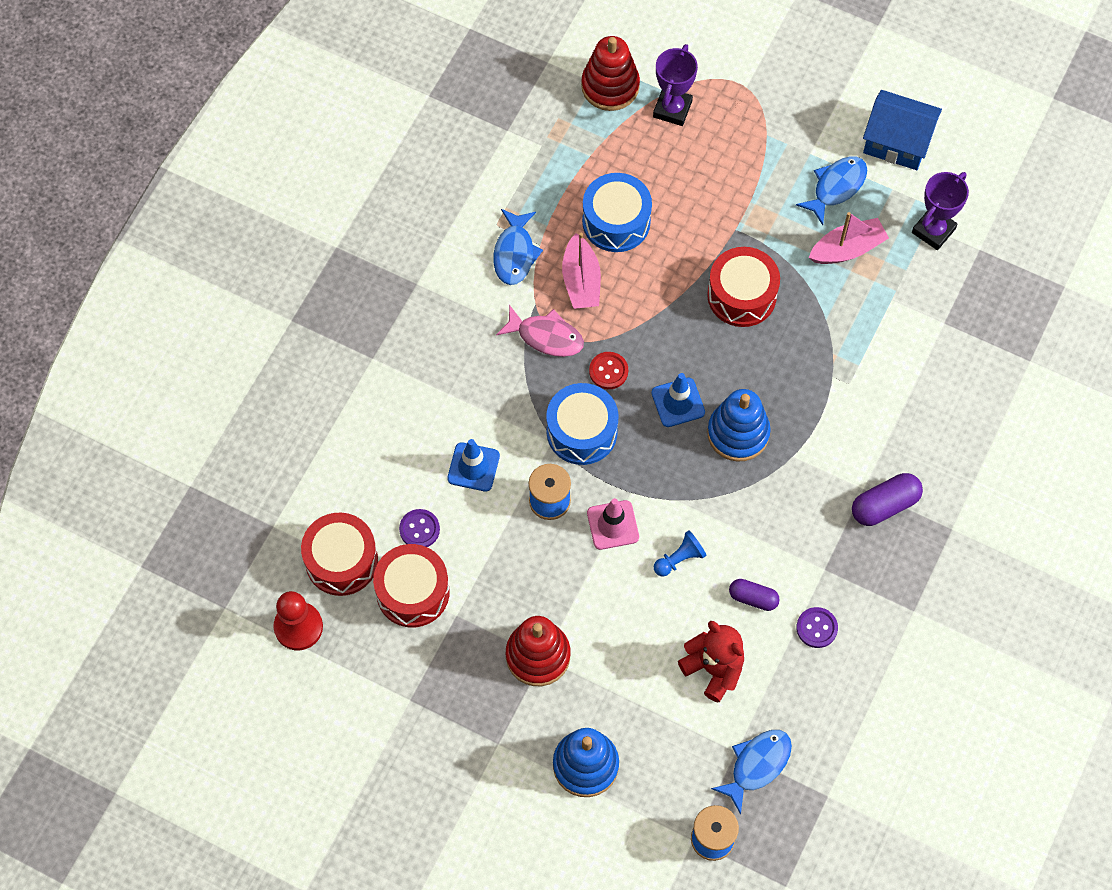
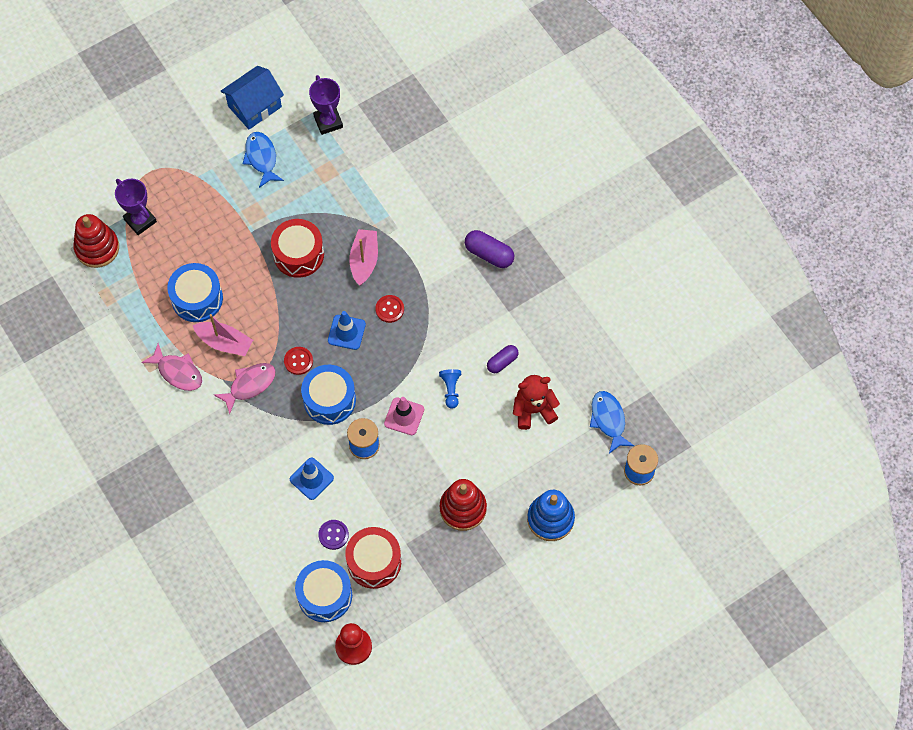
camera: 60 degrees left, 0 degrees up
(341, 561) = (325, 595): red drum -> blue drum
(514, 253) = (177, 372): blue fish -> pink fish
(738, 433) = (389, 309): blue stacking toy -> red button
(816, 628) = (543, 337): purple button -> none
(847, 249) = (308, 176): pink boat -> pink boat (364, 260)
(884, 505) = (489, 254): purple capsule -> purple capsule turned 60 degrees counterclockwise

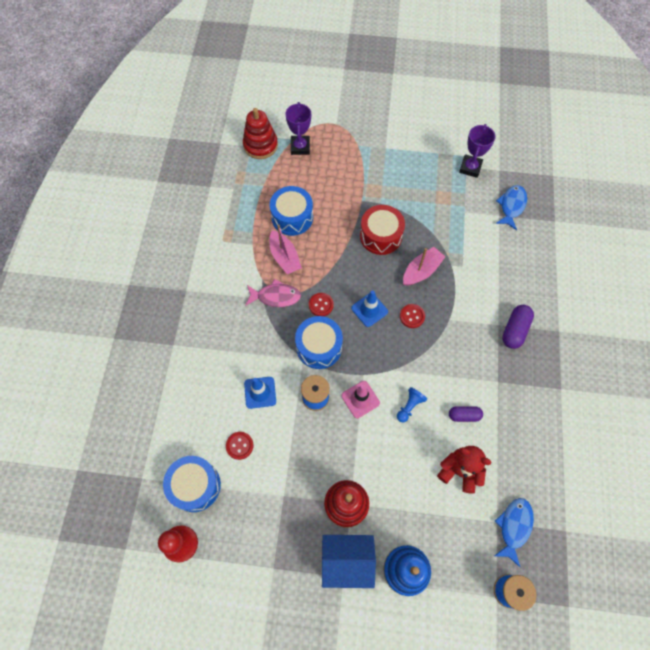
camera: 40 degrees right, 0 degrees up
(177, 372) = (239, 254): pink fish -> none
(254, 106) = (429, 128): blue house -> blue house (347, 561)
(261, 158) = (407, 161): blue fish -> blue fish (511, 206)
(333, 535) = (239, 445): purple button -> red button
(374, 562) = (249, 490): red drum -> none
(489, 254) = (514, 330): purple capsule -> purple capsule turned 45 degrees clockwise

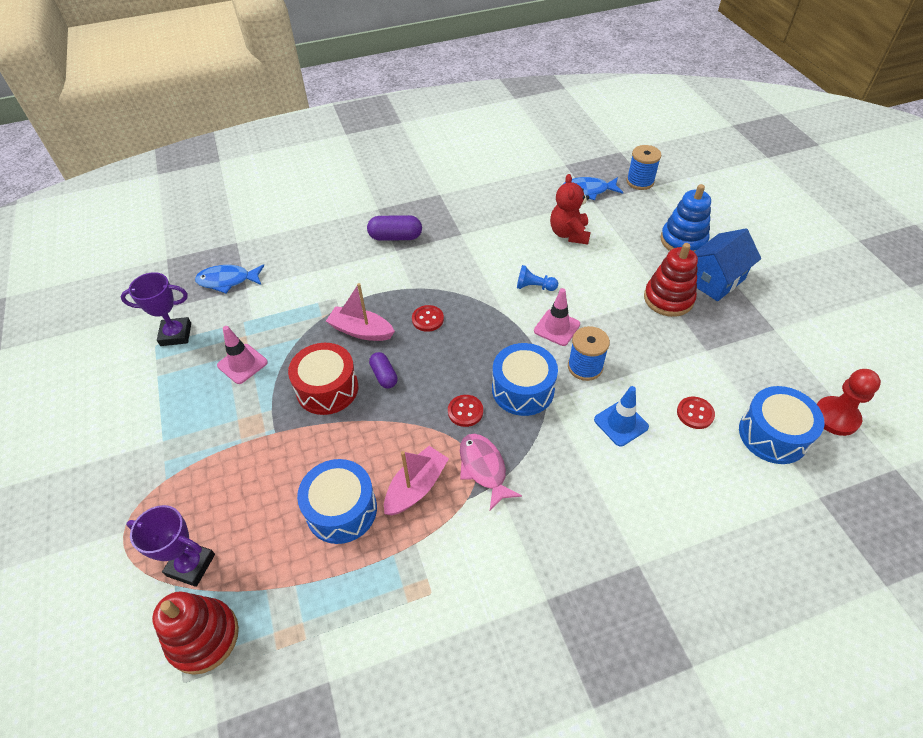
camera: 115 degrees left, 15 degrees down
(300, 147) = (191, 565): purple trophy -> purple trophy turned 45 degrees clockwise
(347, 561) = (715, 280): blue house -> blue house turned 75 degrees clockwise
(369, 310) = (442, 360): blue traffic cone -> none
(425, 197) = (242, 364): none -> pink traffic cone
(464, 415) = (513, 246): purple capsule -> purple capsule (384, 375)

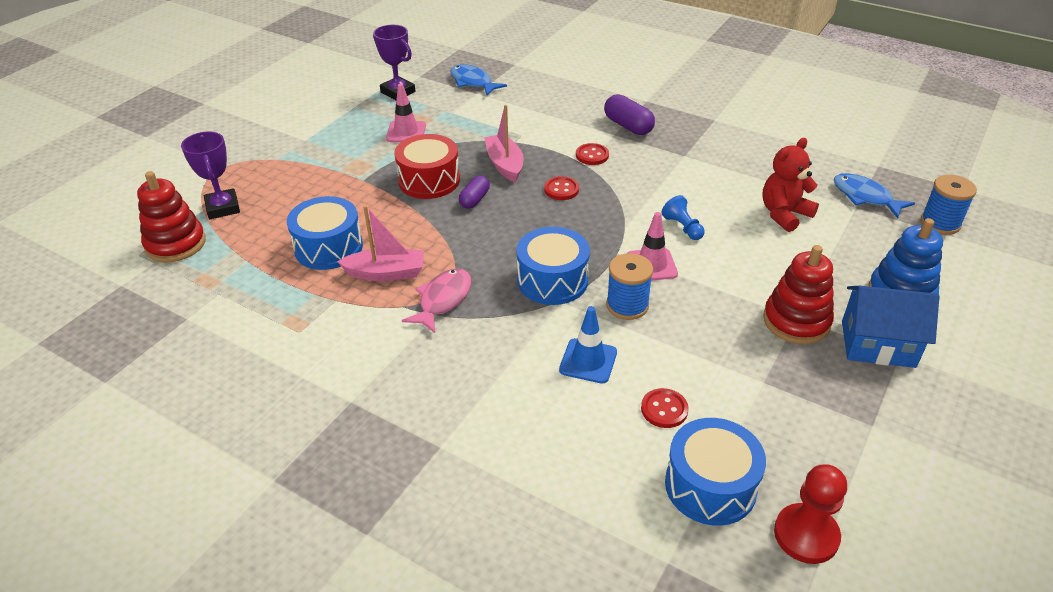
camera: 50 degrees right, 10 degrees down
(465, 411) = (489, 260): red button -> red button (592, 155)

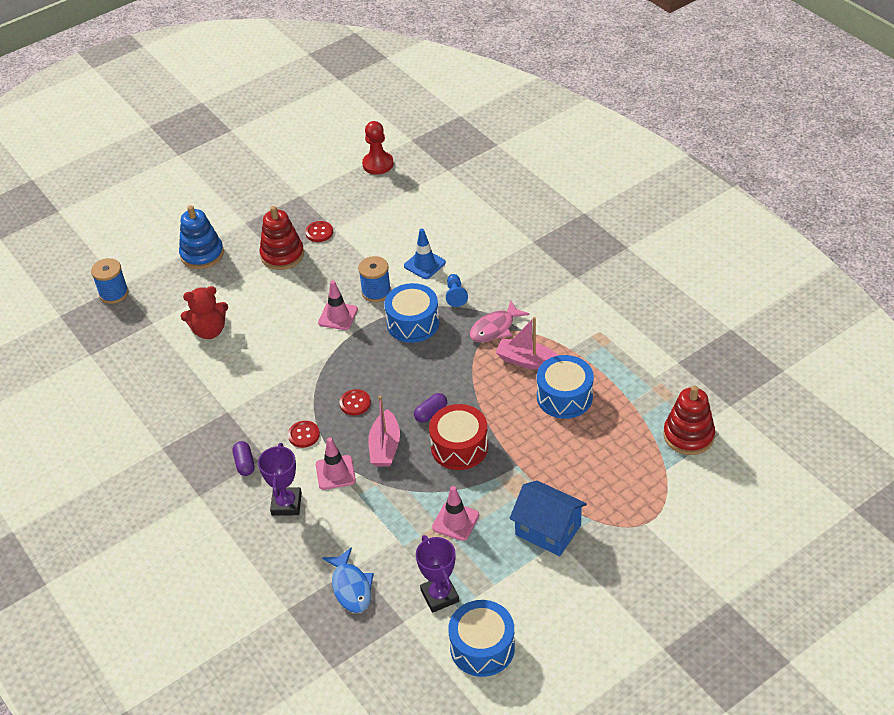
camera: 155 degrees left, 5 degrees up
(223, 208) = (647, 467): purple trophy -> purple trophy (286, 504)
(539, 138) = (335, 473): none -> pink traffic cone
(628, 126) = (244, 463): purple capsule -> purple capsule, size x0.66
(664, 409) = (400, 229): red button -> red button (319, 232)
(682, 227) = (291, 340): blue pawn -> blue pawn (455, 295)
(710, 486) = (405, 191): blue drum -> blue drum (482, 647)
(865, 197) = (136, 329): blue fish -> none
(878, 344) = (251, 231): blue house -> blue house (548, 530)

